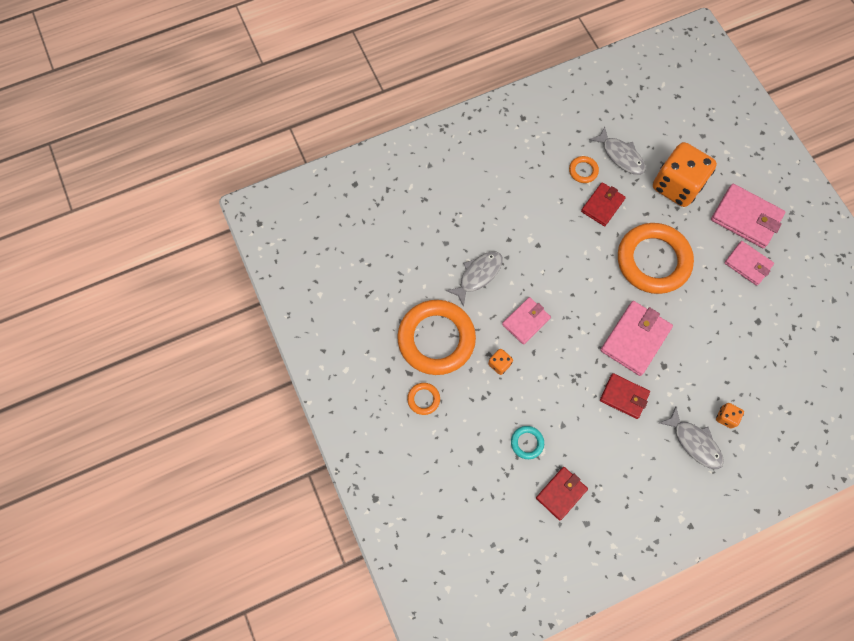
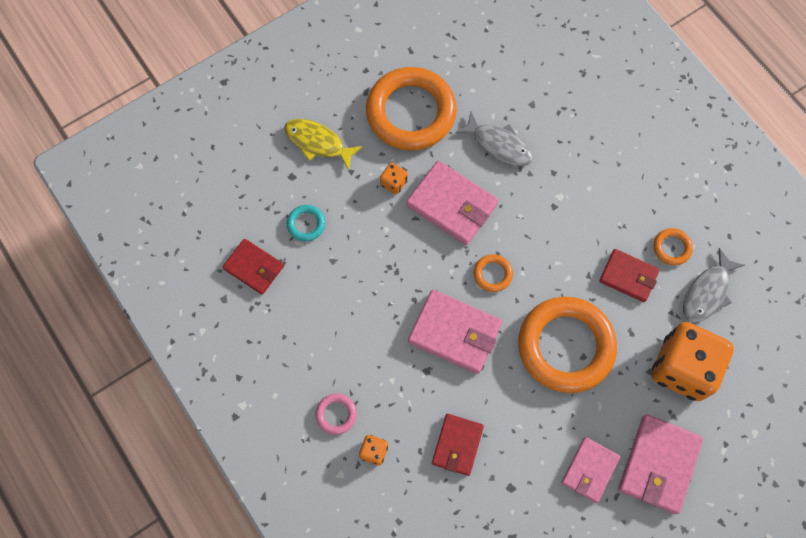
camera: 80 degrees right, 0 degrees up
(423, 399) = (338, 110): orange ring -> orange ring (492, 274)
(452, 421) = (318, 143): none -> yellow fish
(526, 321) = (452, 205): pink wallet -> pink wallet, size x1.55
(624, 396) = (379, 326): red wallet -> red wallet (457, 445)
(694, 442) = (336, 414): grey fish -> pink ring

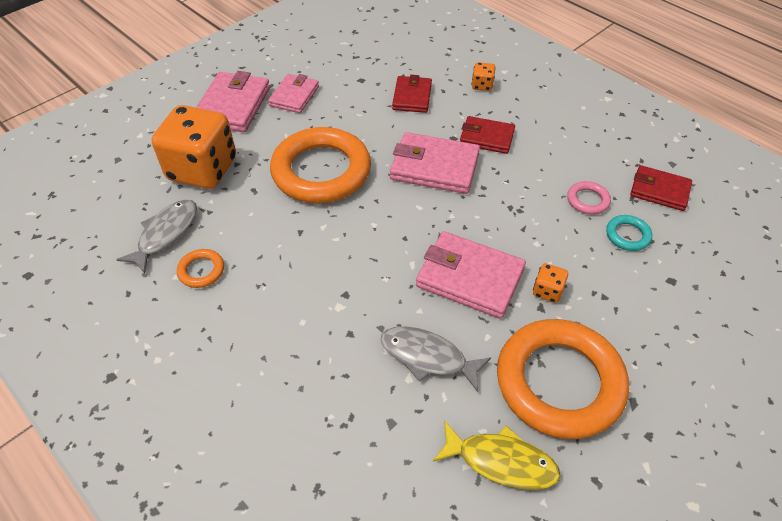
camera: 170 degrees right, 20 degrees down
(318, 143) = (661, 323): yellow fish -> yellow fish (501, 461)
(336, 414) = (524, 102): pink ring -> pink ring (587, 200)
(492, 274) = (406, 218): orange ring -> none
(628, 276) = (255, 236): red wallet -> red wallet (486, 137)

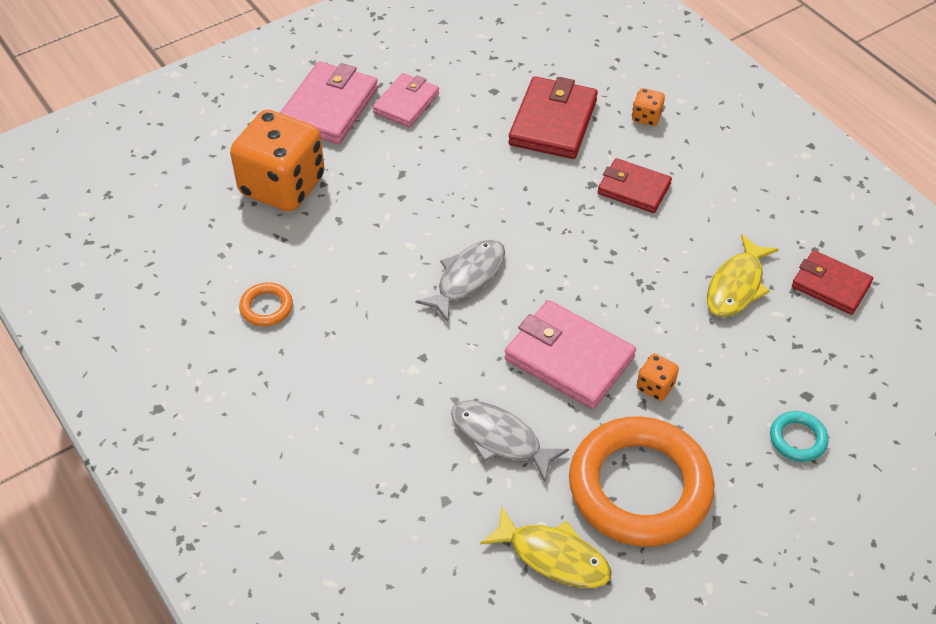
camera: 10 degrees right, 0 degrees up
(165, 234) = (231, 259): grey fish -> grey fish (467, 278)
(321, 171) = (422, 206): orange ring -> none
(412, 97) = (553, 122): red wallet -> red wallet, size x1.55
(434, 167) = (559, 219): pink wallet -> none
(587, 200) = (736, 285): pink ring -> yellow fish
(627, 235) = (772, 335): turquoise ring -> turquoise ring (797, 439)

